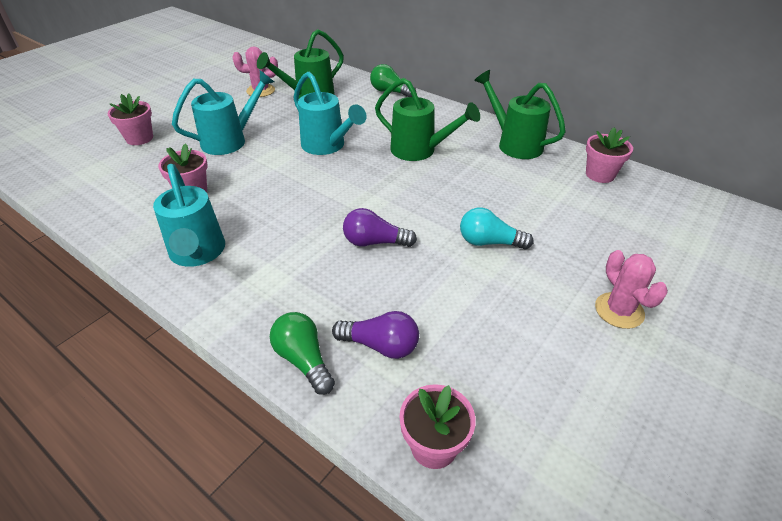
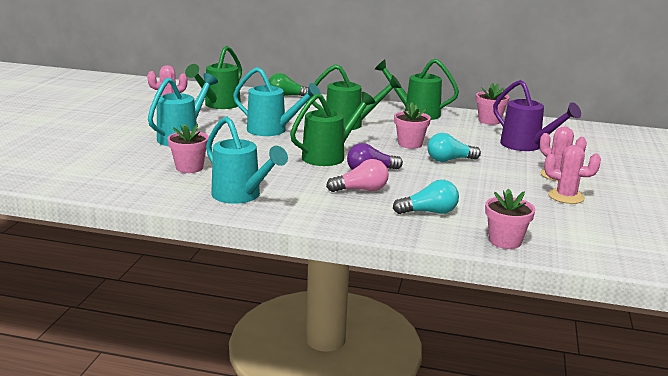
camera: 25 degrees left, 20 degrees down
(139, 138) = (92, 146): pink flower pot -> pink flower pot (410, 144)
(303, 360) = (385, 226): green light bulb -> none
(334, 276) = (361, 190): none -> pink light bulb
(350, 203) = (328, 156): none -> green watering can
(380, 345) = (429, 212): purple light bulb -> turquoise light bulb
(600, 364) = (566, 196): none -> pink cactus
(616, 235) = (526, 146): none -> purple watering can

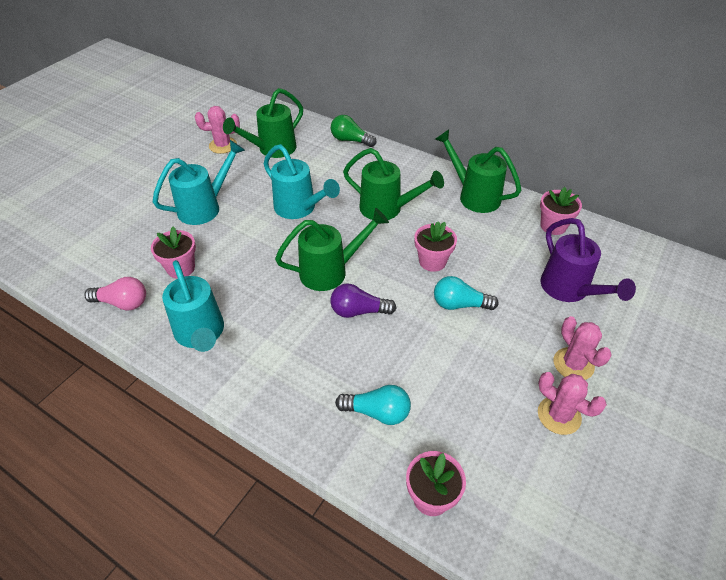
camera: 20 degrees right, 25 degrees up
(361, 190) = (328, 348): pink light bulb -> pink light bulb (122, 303)

